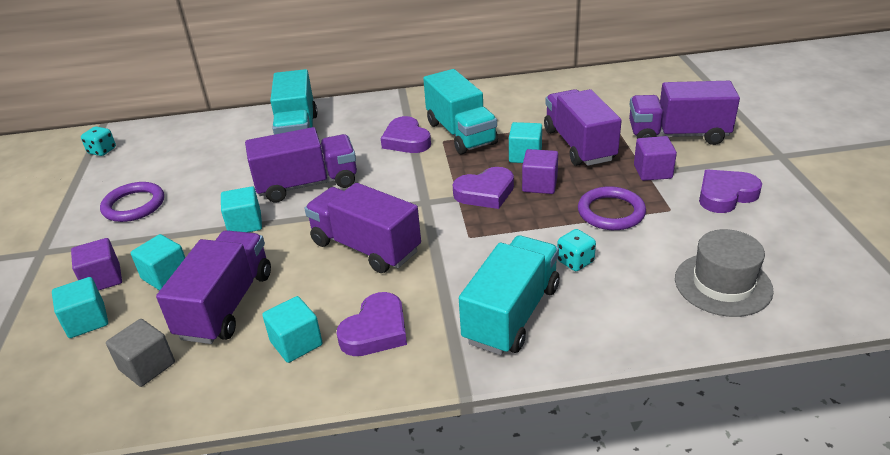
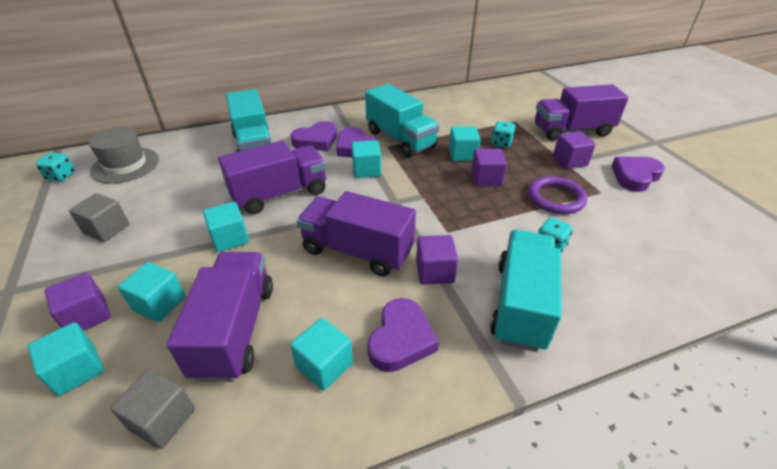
camera: 15 degrees left, 5 degrees up
(134, 205) = (107, 229): purple ring -> grey cube
(408, 166) = (366, 170): none -> turquoise cube
(436, 274) = (435, 271): none -> purple cube
(485, 193) = (444, 189): purple heart -> purple heart (316, 140)
(579, 145) = (501, 143): purple truck -> turquoise dice
(723, 284) = (678, 254): grey hat -> grey hat (125, 165)

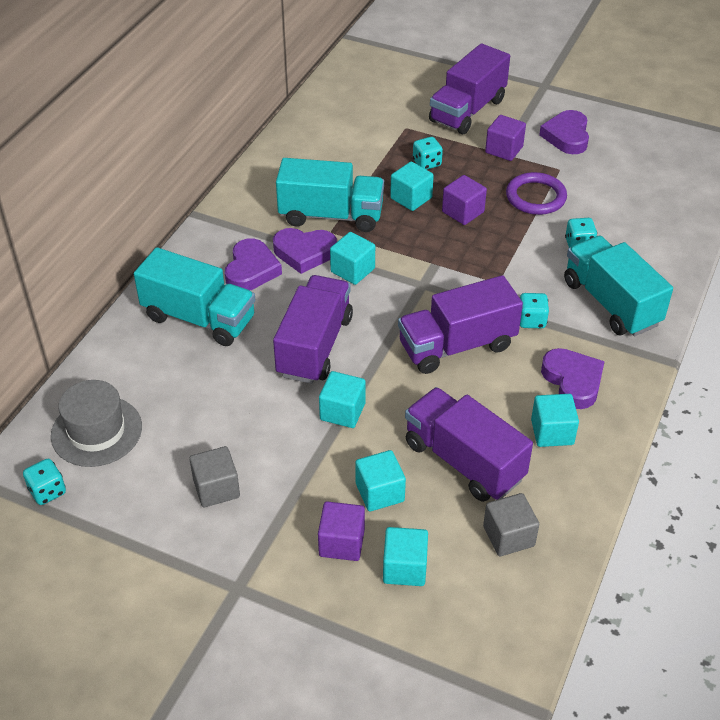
camera: 45 degrees left, 5 degrees up
(435, 271) = (531, 320): purple cube -> turquoise dice

